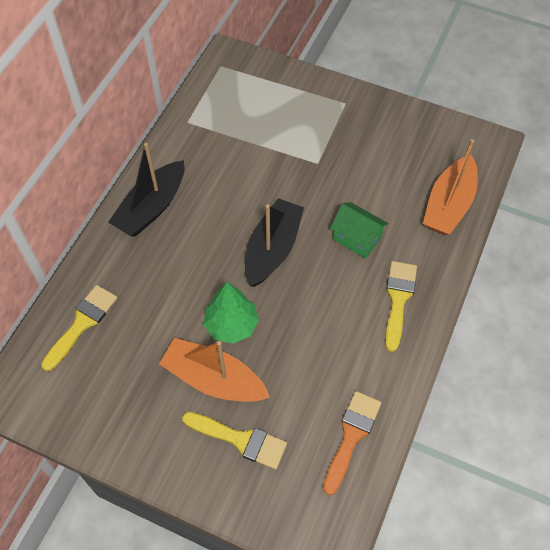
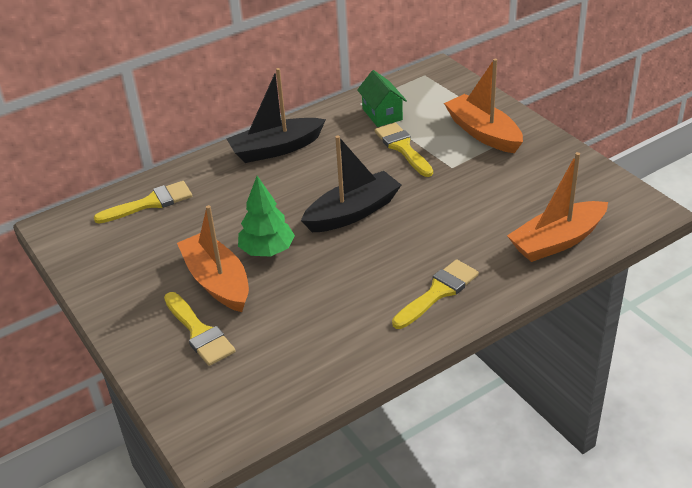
camera: 35 degrees right, 20 degrees down
(263, 159) = (403, 148): none -> yellow brush
(317, 114) = (483, 133): none -> orange boat
(351, 436) = (297, 374): orange brush -> none
(356, 238) = (439, 233): green house -> green house (382, 114)

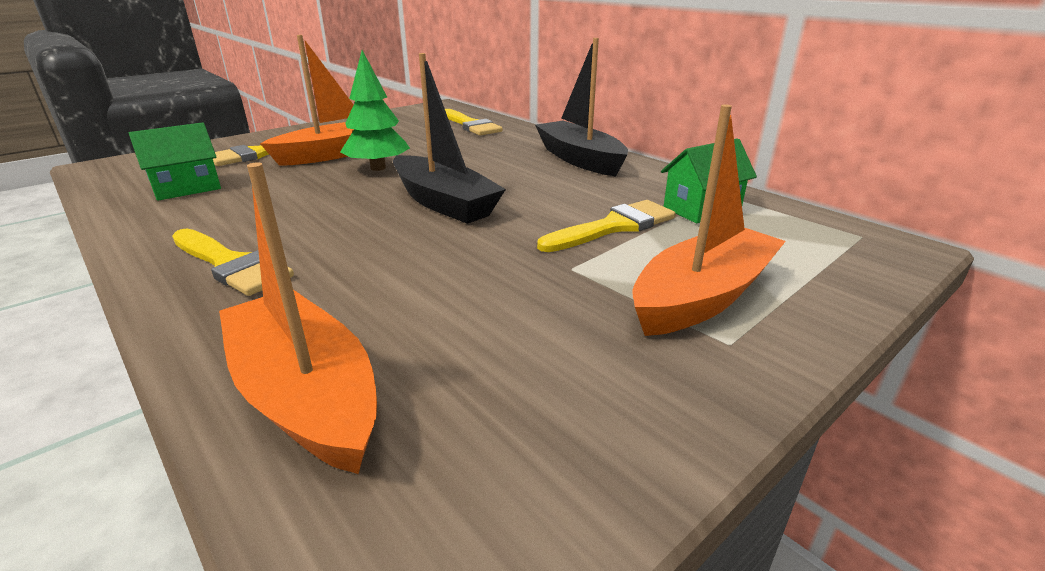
camera: 80 degrees right, 10 degrees down
(291, 356) = (187, 188): none -> green house

